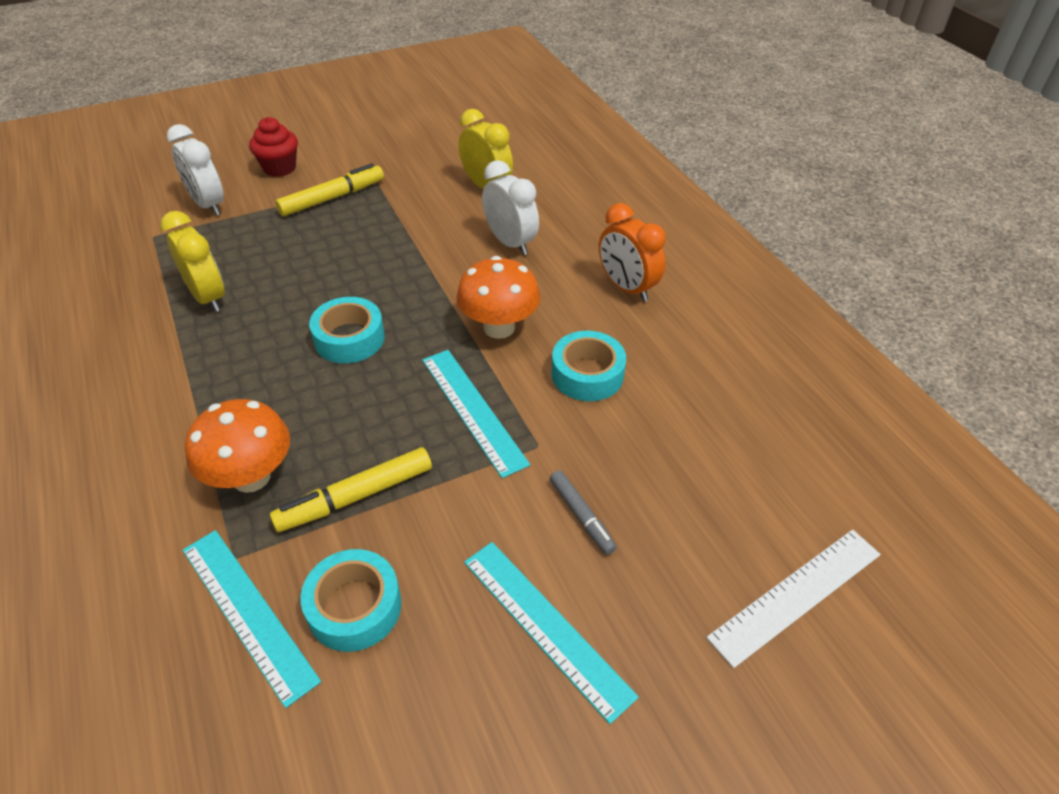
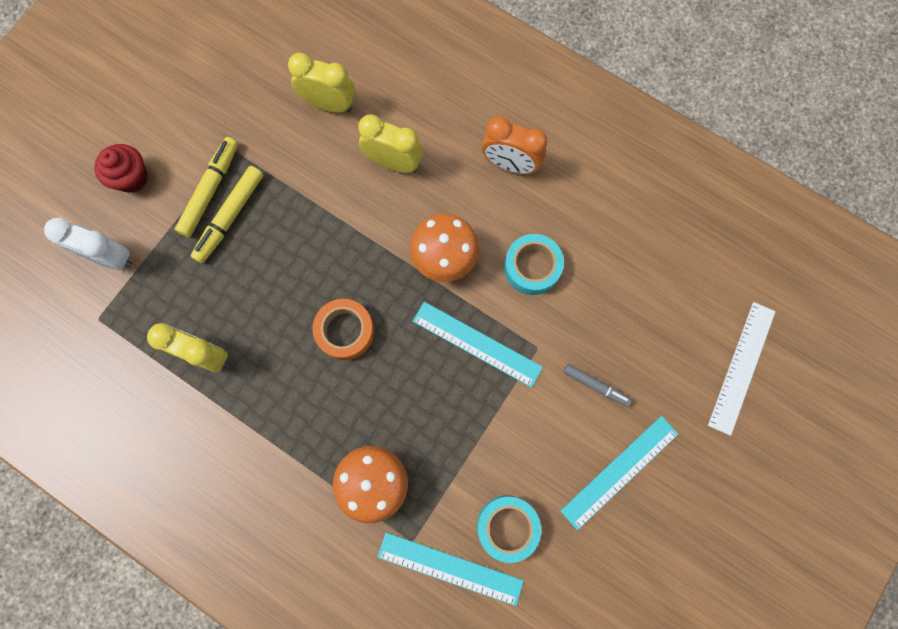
camera: 30 degrees left, 30 degrees up
(349, 338) = (345, 331): turquoise tape -> orange tape
(357, 496) = (452, 455): yellow marker -> yellow marker (230, 216)
(510, 243) = (393, 162): white clock -> yellow clock
(545, 626) = (620, 472): turquoise ruler -> turquoise ruler turned 60 degrees counterclockwise

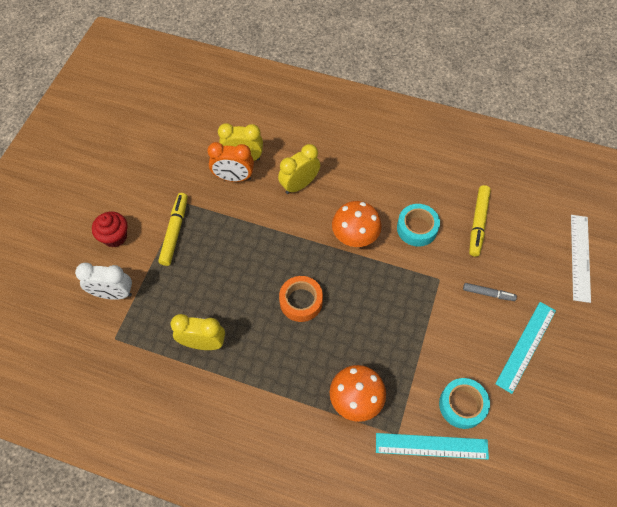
camera: 15 degrees left, 15 degrees down
(230, 216) = (194, 245): yellow marker -> yellow marker (478, 223)
(393, 162) = (299, 185): yellow clock -> yellow clock turned 45 degrees counterclockwise
(477, 344) = (396, 287): turquoise ruler -> none
(510, 164) = (379, 168): orange clock -> orange clock (233, 177)

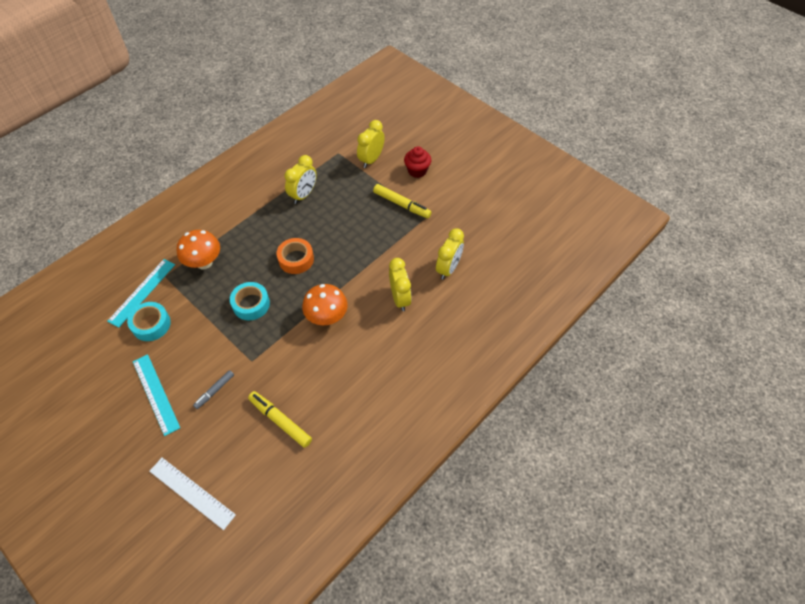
camera: 115 degrees right, 5 degrees down
(113, 294) = (371, 159): white clock -> yellow clock
(233, 177) = (432, 256): orange clock -> none
(417, 228) = (306, 367): turquoise tape -> turquoise tape (251, 304)

